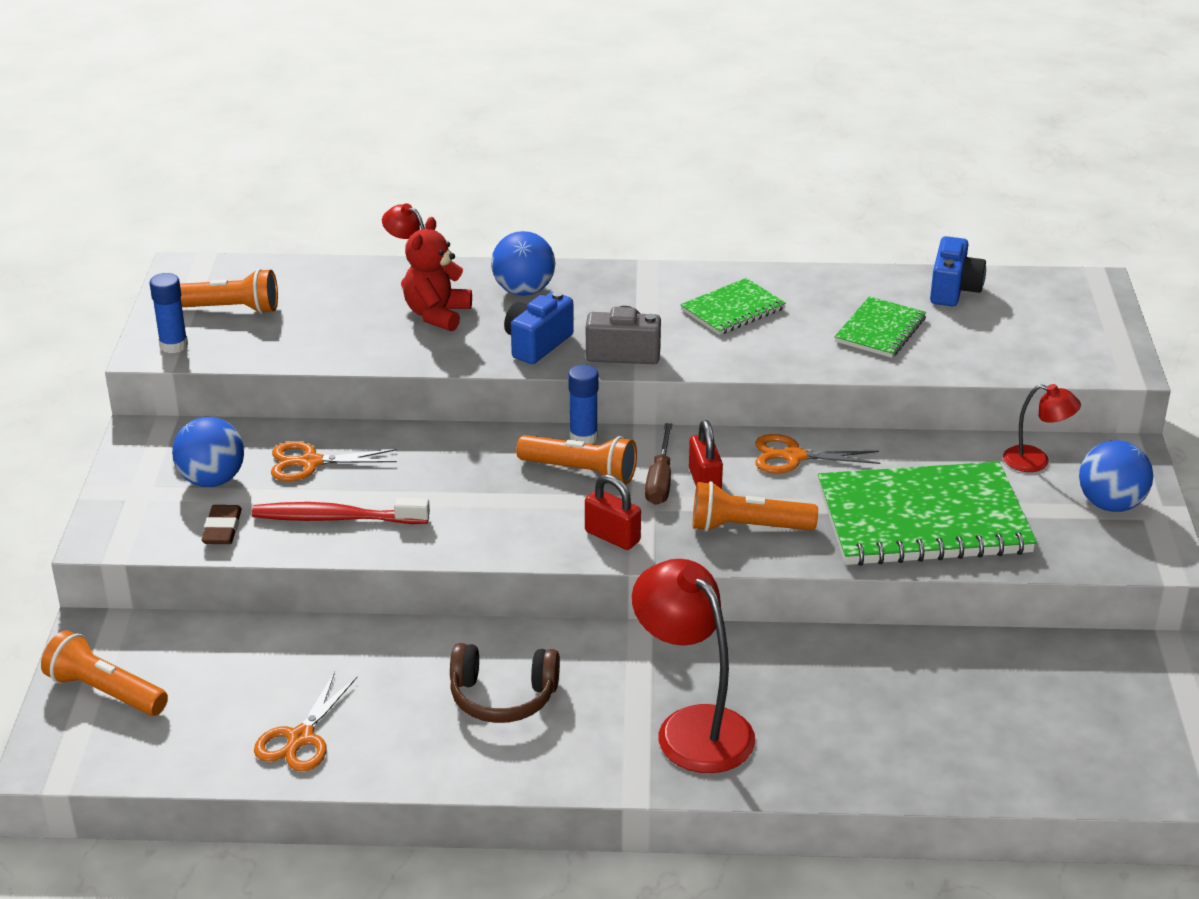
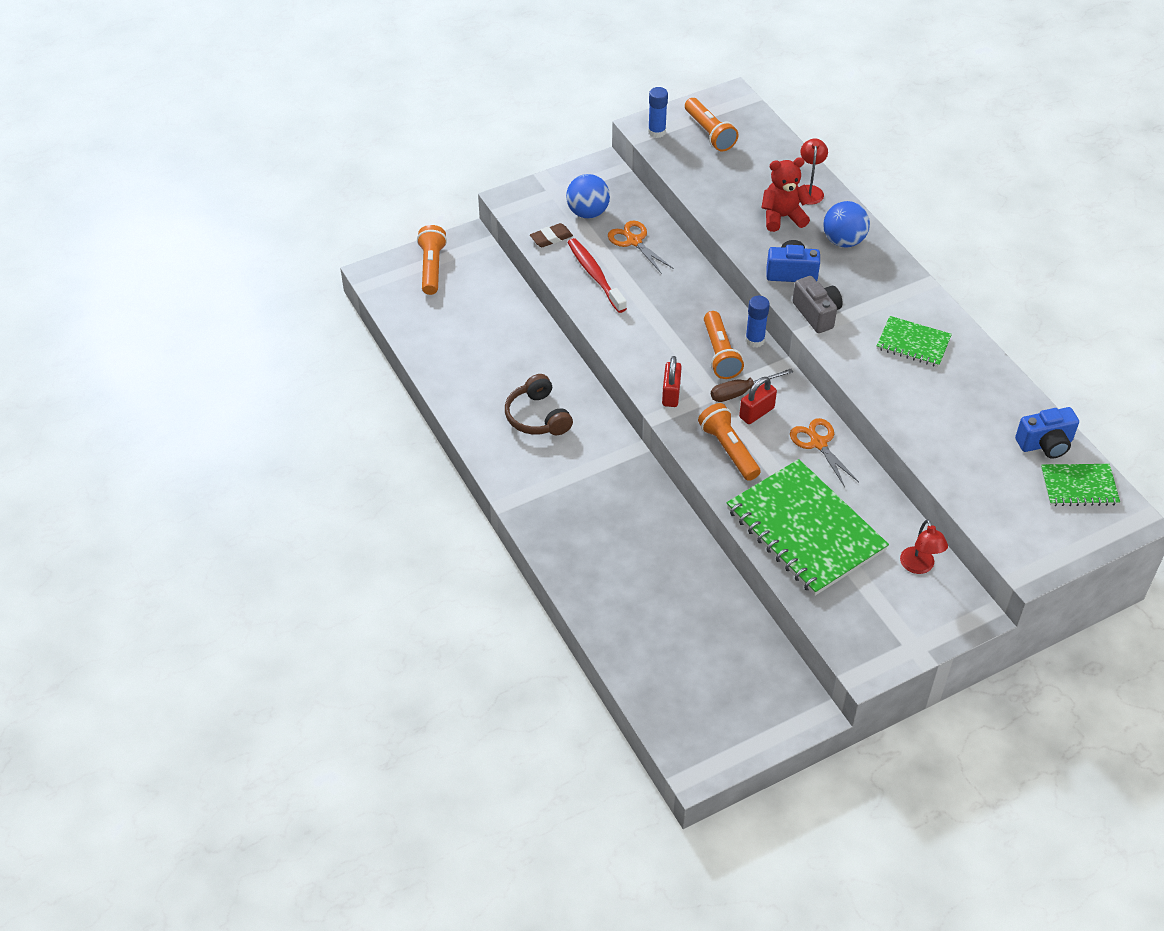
camera: 60 degrees right, 15 degrees up
(300, 738) = (451, 354): orange scissors -> none
(692, 727) = (572, 505): red lamp -> none
(880, 330) = (957, 424): green notebook -> green notebook (1079, 486)
(1110, 504) = (903, 621): blue ball -> none

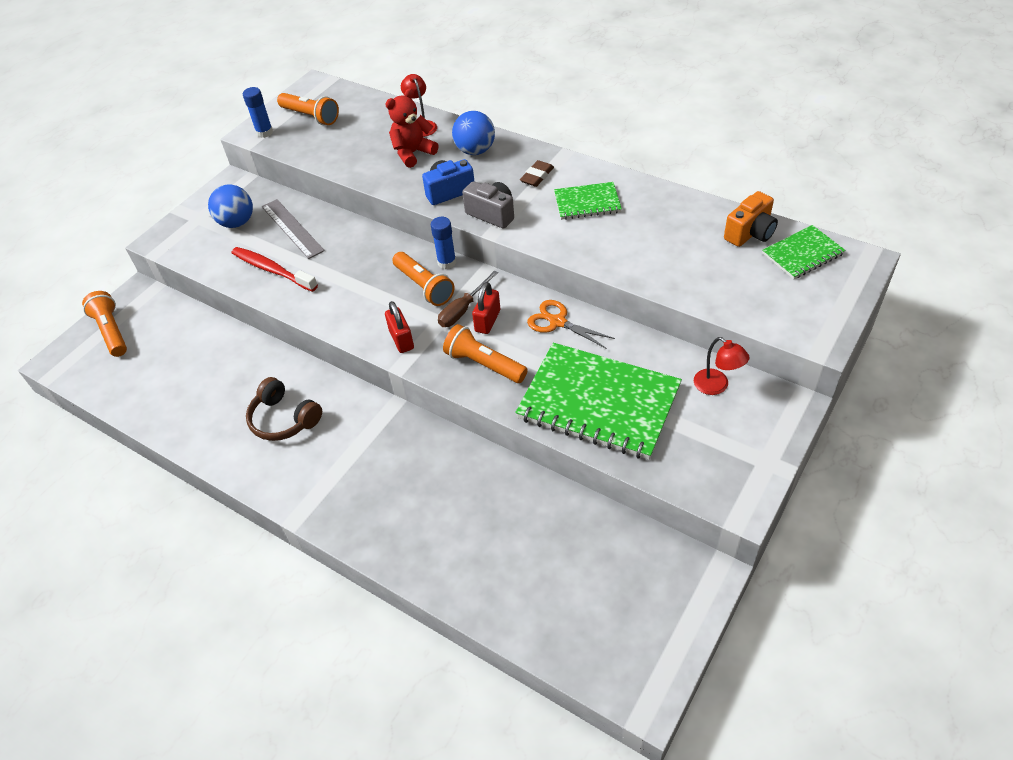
camera: 25 degrees left, 0 degrees up
(551, 238) = (214, 256): brown eraser -> brown eraser (537, 176)
(634, 241) = (292, 228): orange scissors -> grey ruler
(1045, 444) = (750, 233): blue camera -> orange camera

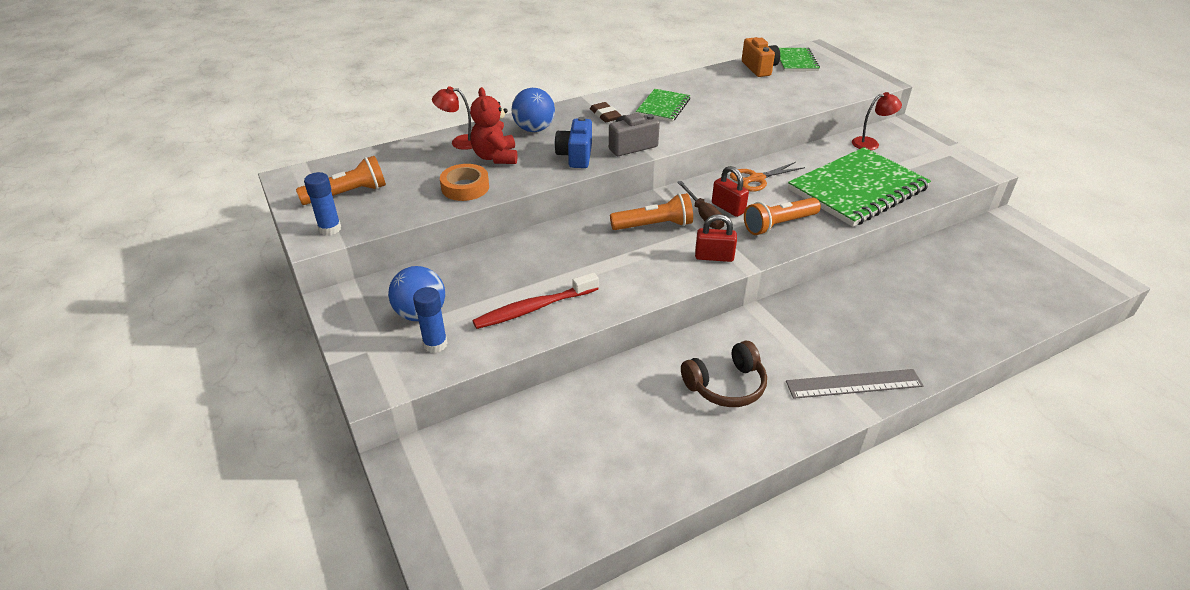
camera: 65 degrees left, 10 degrees down
(112, 332) = (454, 506): orange flashlight -> none
(292, 228) = (480, 278): grey ruler -> grey ruler (854, 384)
(357, 160) = (465, 187): none -> orange tape
(447, 262) = (634, 205): blue glue stick -> blue glue stick (435, 344)

